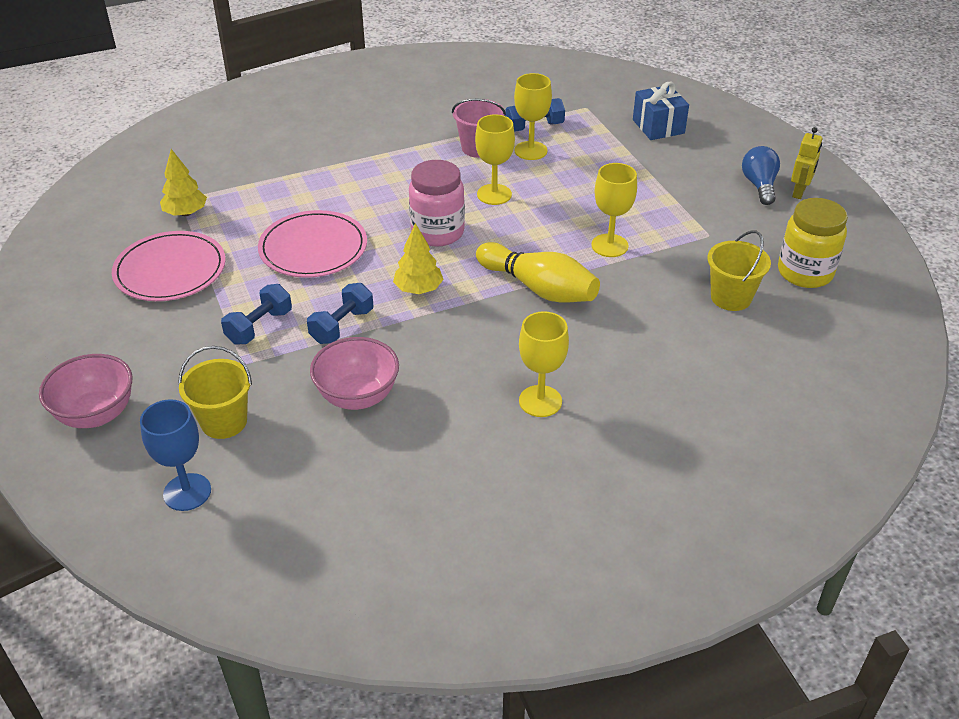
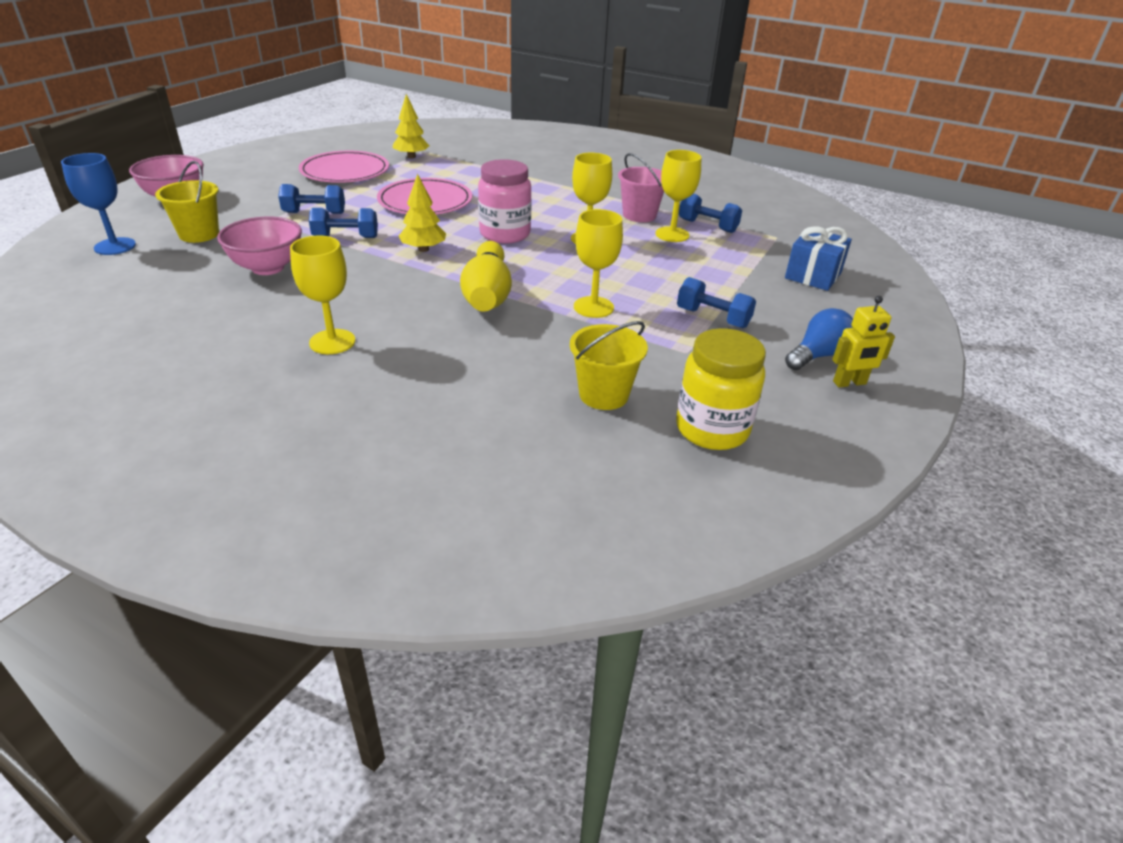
camera: 50 degrees right, 5 degrees down
(675, 201) = (713, 318): none -> blue dumbbell

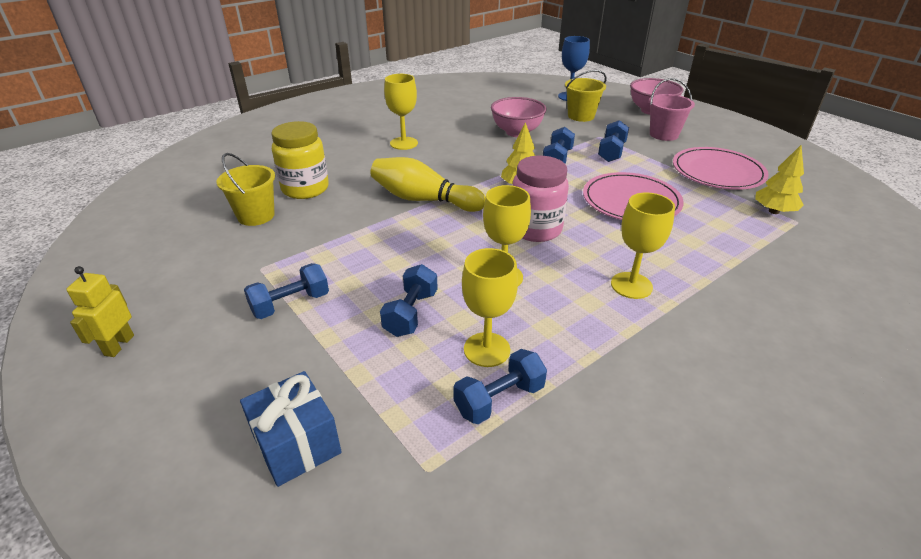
camera: 115 degrees right, 0 degrees up
(593, 307) = (366, 242): yellow goblet -> yellow goblet (631, 285)
(639, 215) = (558, 341): pink bucket -> pink bucket (663, 134)
(666, 265) = (411, 313): none -> blue dumbbell
(712, 429) = (173, 246): yellow jar -> yellow jar (305, 189)
(817, 355) = (170, 346): blue light bulb -> none

